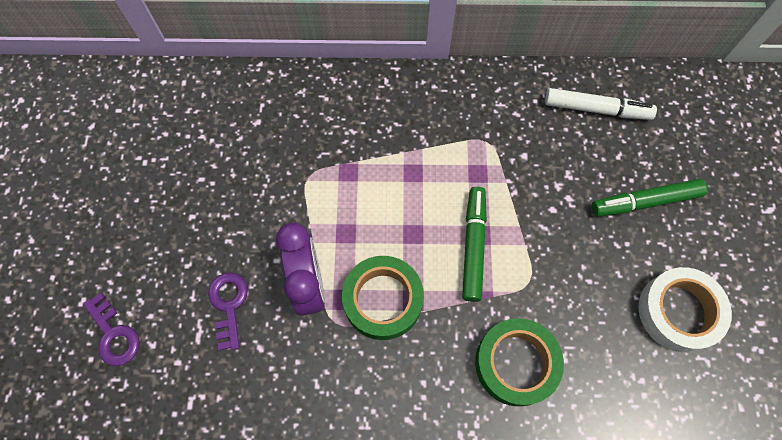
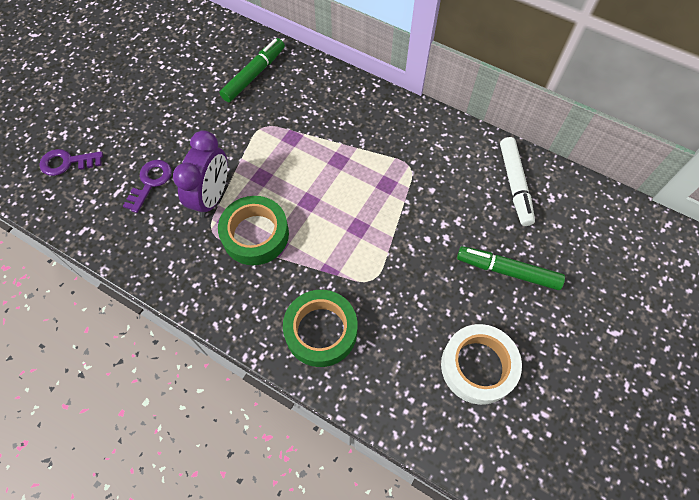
camera: 30 degrees right, 5 degrees down
(114, 334) = (67, 162): purple key -> purple key turned 90 degrees clockwise
(473, 246) = (347, 233): green marker -> green marker (254, 75)
(596, 109) = (514, 185): white marker -> white marker turned 45 degrees clockwise

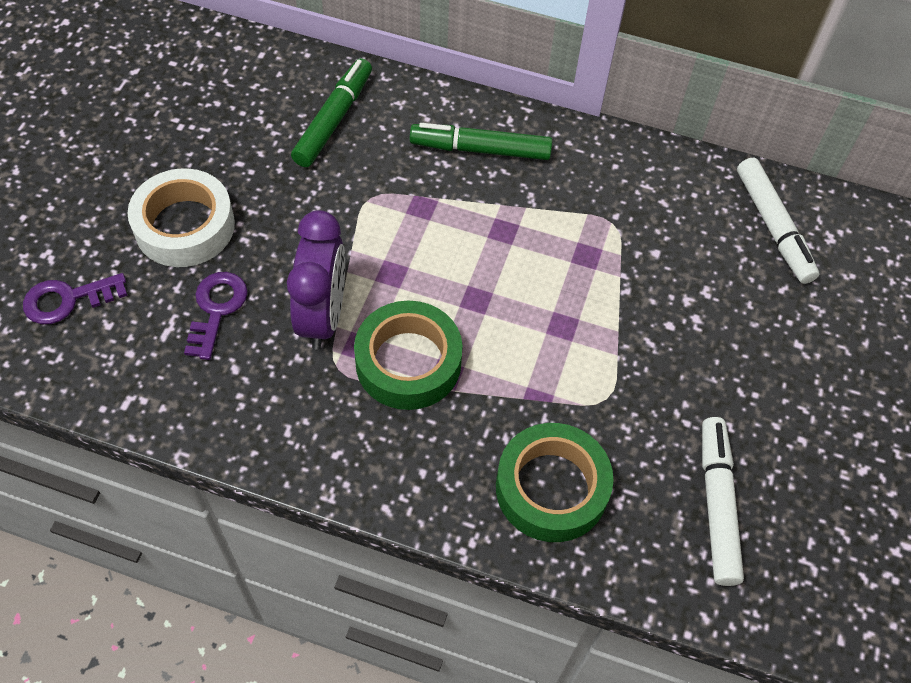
camera: 15 degrees left, 5 degrees down
(424, 362) = (717, 504): none -> white marker
(478, 366) = (795, 496): white tape -> white tape (185, 226)
(507, 271) = (798, 352): green marker -> green marker (480, 149)

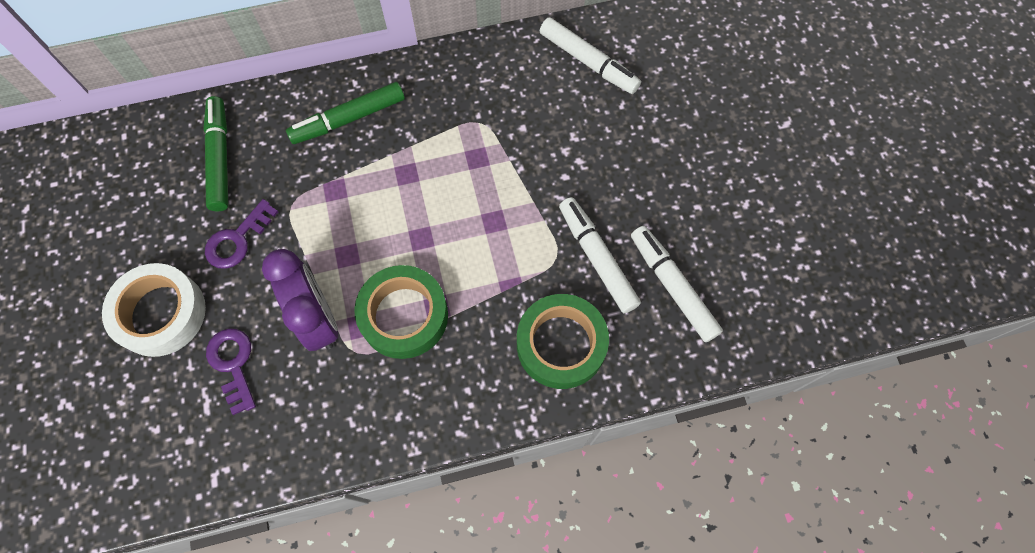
camera: 30 degrees left, 10 degrees up
(68, 300) = (108, 430): purple key -> purple key (237, 239)
(650, 426) = (597, 258): none -> white marker

